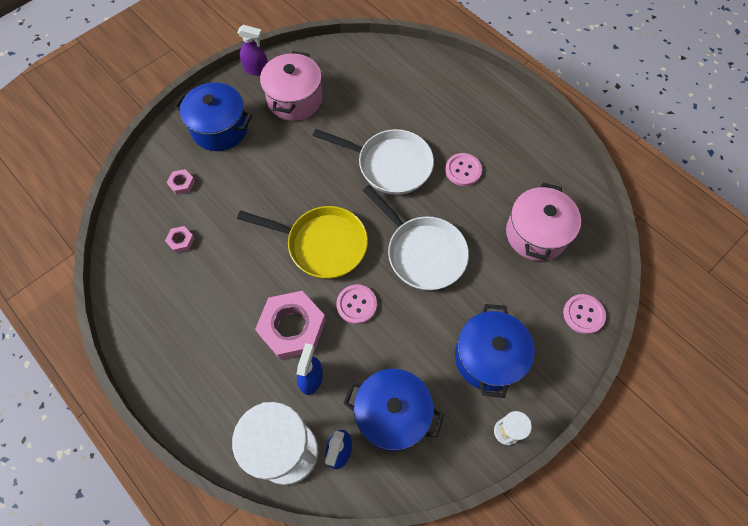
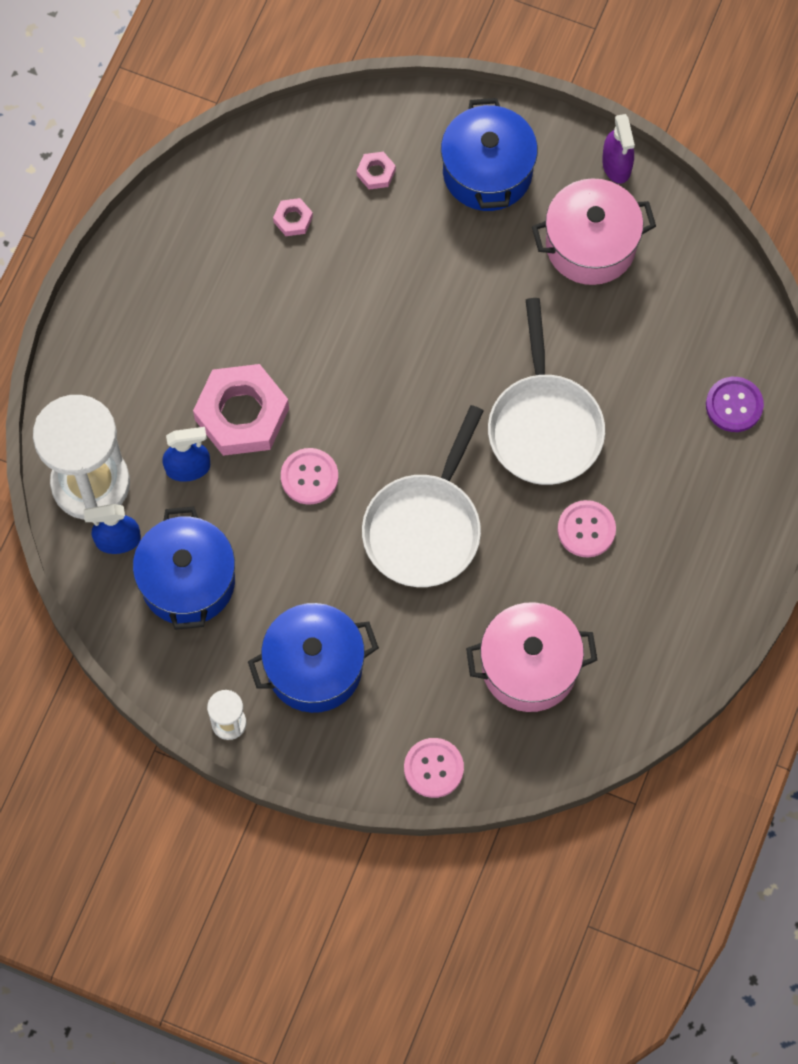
camera: 65 degrees right, 5 degrees up
(322, 244) = (374, 395): yellow pan -> none
(423, 75) = (734, 405): none -> purple button

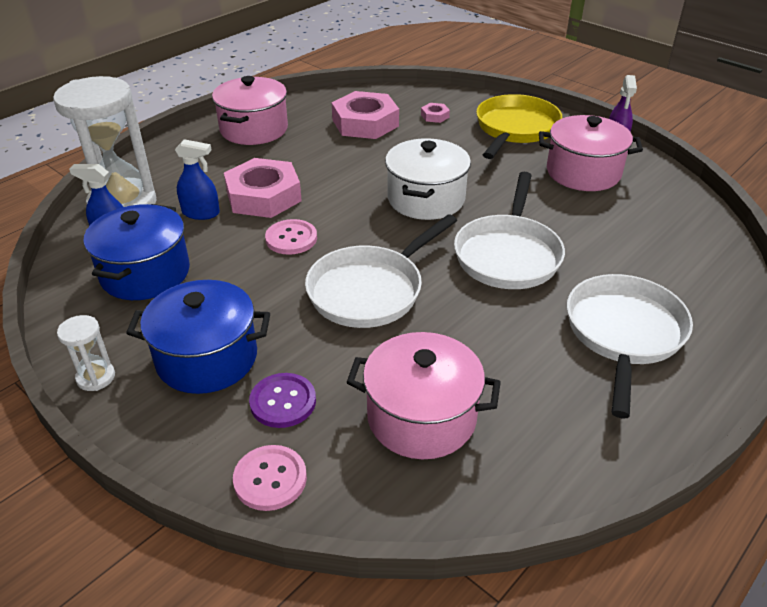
camera: 20 degrees right, 30 degrees down
(157, 281) = (254, 129): none -> pink pot
(293, 219) = (365, 123): pink nut -> pink nut, size x2.33
(427, 358) = (426, 199): none -> white pot
(487, 172) = (515, 129): blue pot -> yellow pan
(586, 529) = (523, 328): pink button -> none
(679, 506) = (623, 334): none -> white pan
(734, 405) = (693, 280): purple button -> purple button (283, 402)

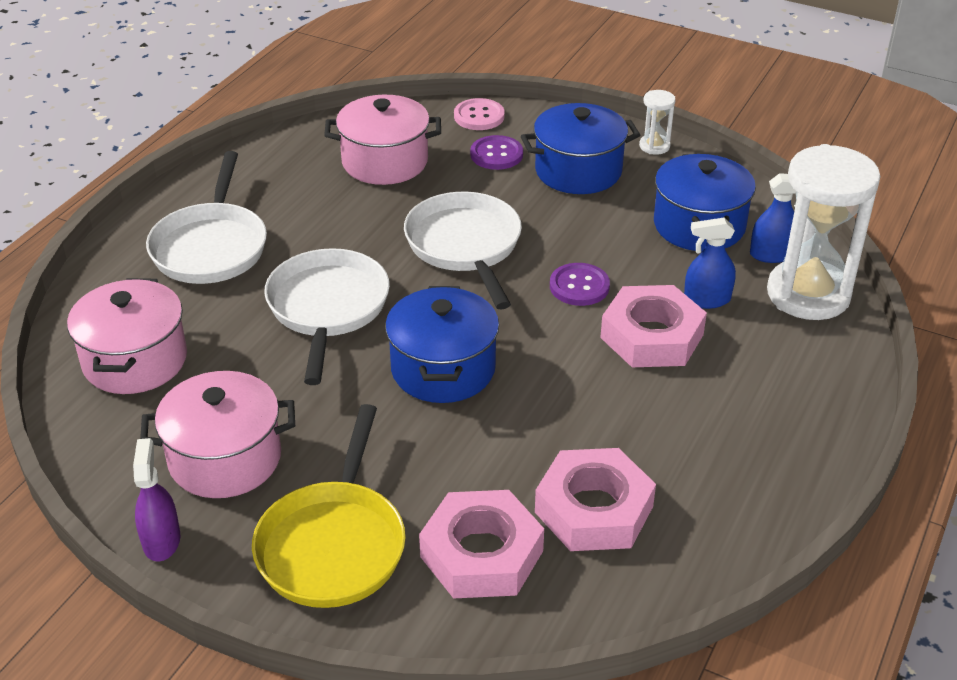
camera: 165 degrees right, 0 degrees up
(254, 129) = (761, 457): pink pot -> pink pot (135, 360)
(291, 238) = (579, 286): pink button -> purple button
(370, 290) = (465, 246): white pan -> white pan turned 45 degrees counterclockwise
(426, 199) = (443, 369): white pot -> blue pot
(435, 116) = (481, 554): pink nut -> pink nut, size x2.33

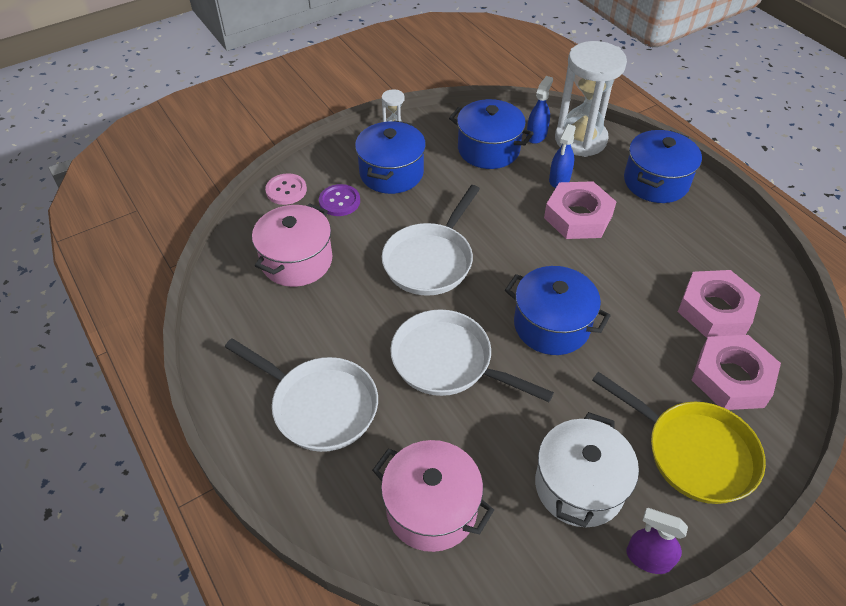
camera: 60 degrees left, 10 degrees up
(225, 459) = (579, 486): pink pot -> white pot
(465, 246) = (430, 260): white pan -> white pan turned 75 degrees counterclockwise
(579, 286) = (510, 226): purple button -> none
(797, 388) = (656, 182): none -> blue pot

